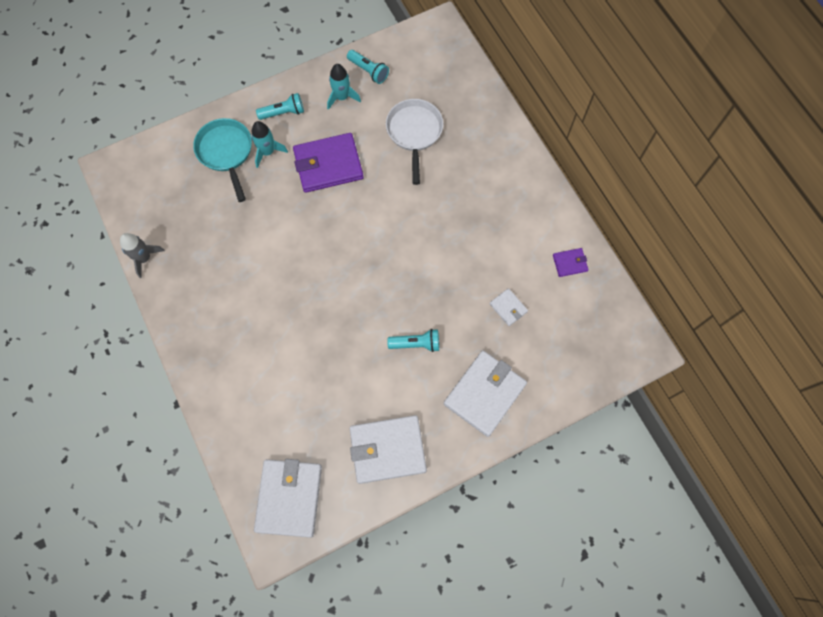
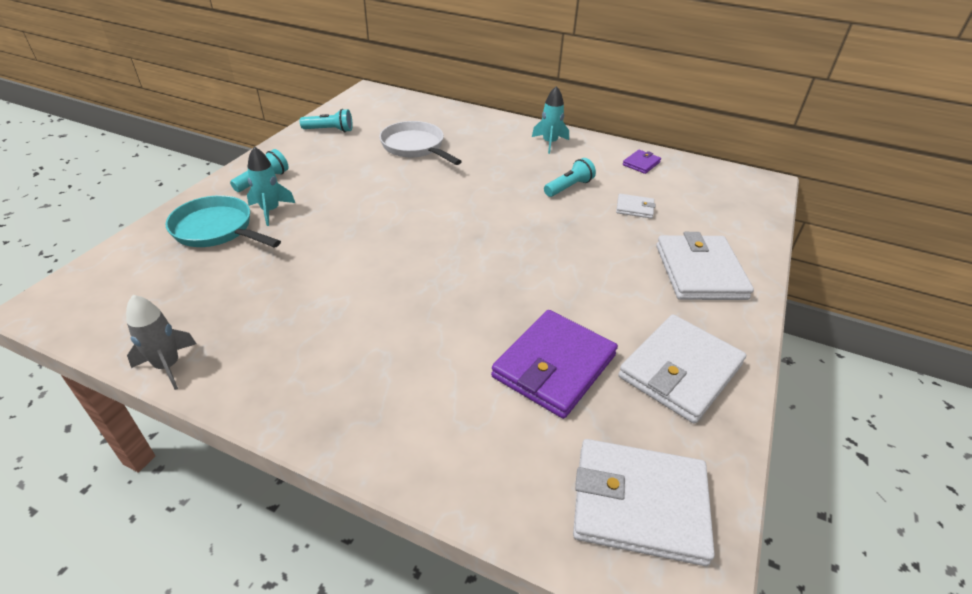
camera: 40 degrees left, 30 degrees down
(289, 498) = (639, 504): white wallet -> white wallet turned 45 degrees counterclockwise
(328, 165) = (351, 194): purple wallet -> purple wallet (554, 366)
(342, 97) = (319, 151): turquoise rocket -> turquoise rocket (550, 143)
(416, 343) = (591, 270): turquoise flashlight -> turquoise flashlight (569, 187)

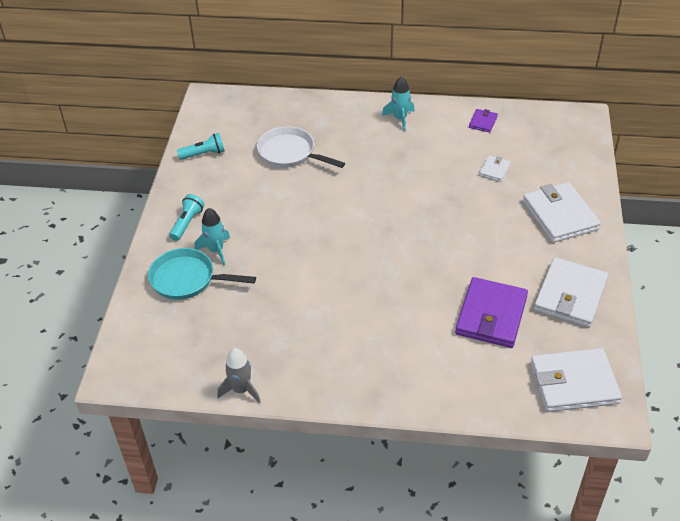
camera: 15 degrees left, 5 degrees up
(569, 187) = (436, 163): turquoise flashlight -> none
(634, 208) = (494, 170): white wallet -> white wallet turned 60 degrees counterclockwise

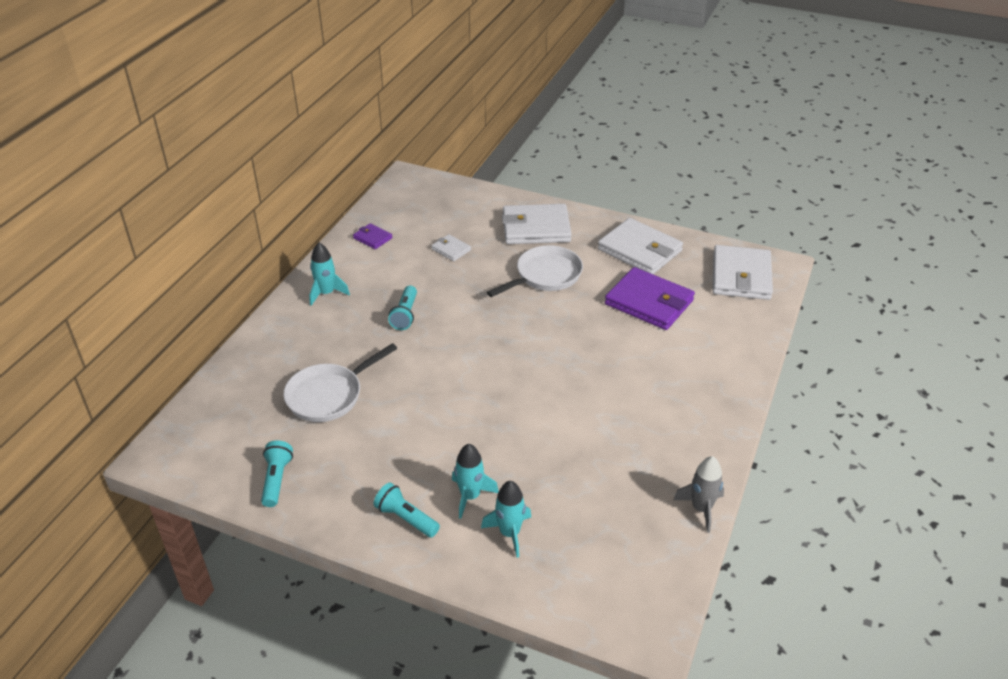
camera: 75 degrees left, 5 degrees down
(187, 279) = (509, 533): turquoise pan -> turquoise rocket
(395, 166) = (405, 315): none -> turquoise flashlight
(491, 236) = (545, 276): none -> white pan

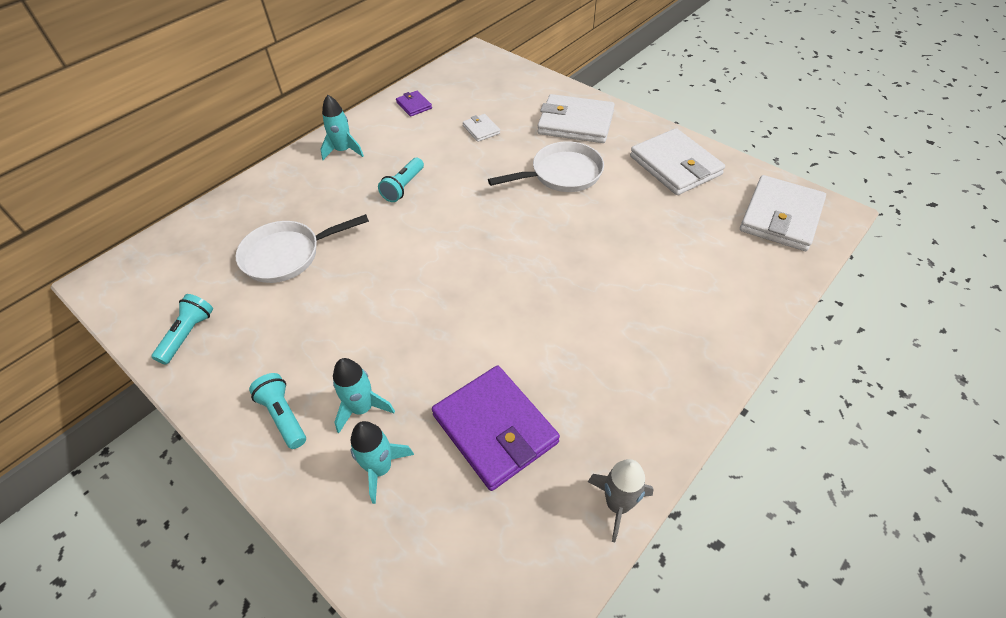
camera: 20 degrees right, 10 degrees up
(649, 302) = (661, 225): purple wallet -> purple wallet (495, 429)

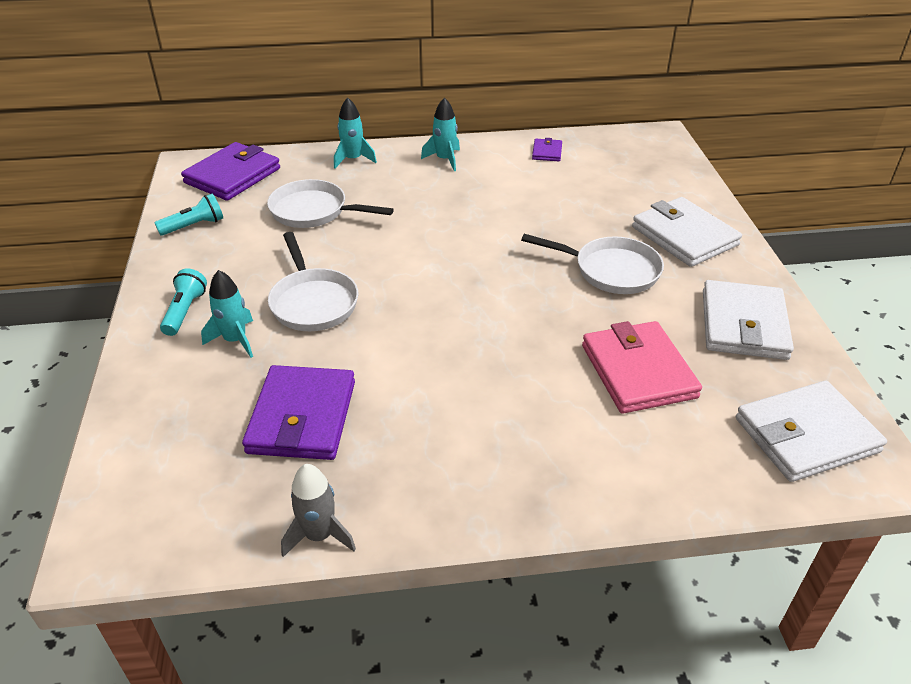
camera: 40 degrees right, 10 degrees down
(165, 266) = (232, 176): none -> purple wallet
(380, 468) = (198, 385): turquoise rocket -> turquoise rocket (353, 159)
(385, 332) = (313, 302): none -> white pan
(403, 187) = (457, 209): turquoise flashlight -> none
(481, 129) = (582, 198): white wallet -> none
(658, 235) = (638, 371): none -> pink wallet

